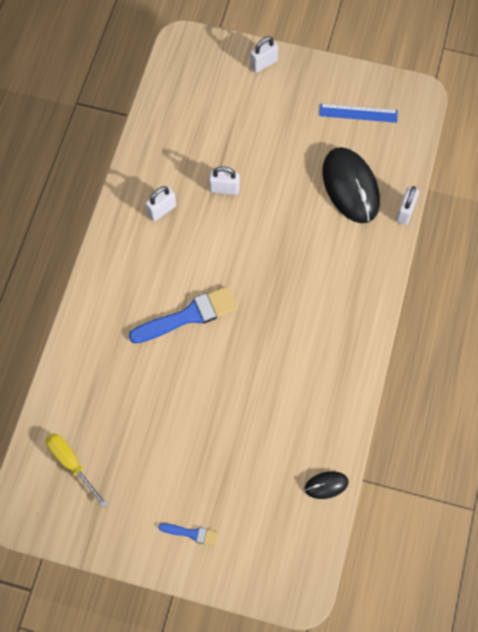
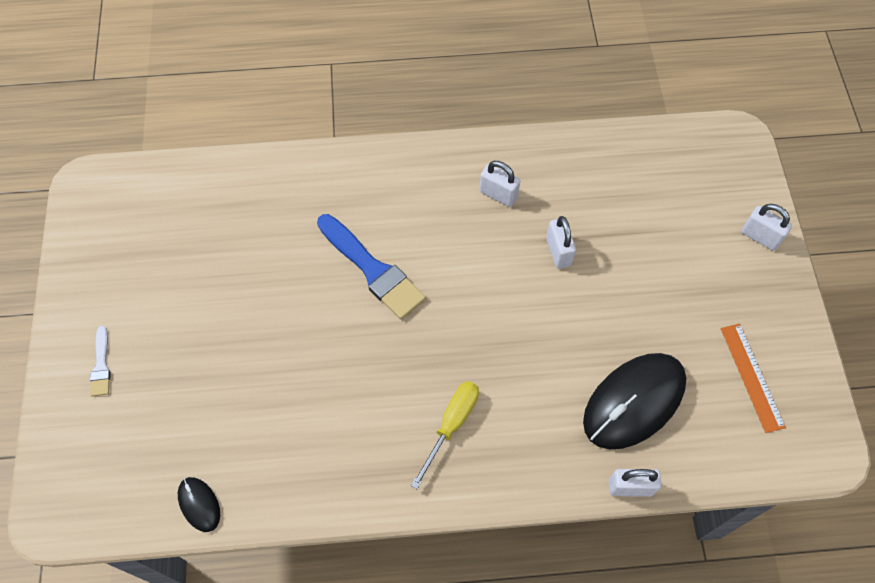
camera: 70 degrees right, 5 degrees down
(71, 463) = (155, 214): yellow screwdriver -> yellow screwdriver (451, 425)
(191, 533) = (101, 365): blue brush -> white brush
(358, 113) = (752, 377): blue ruler -> orange ruler

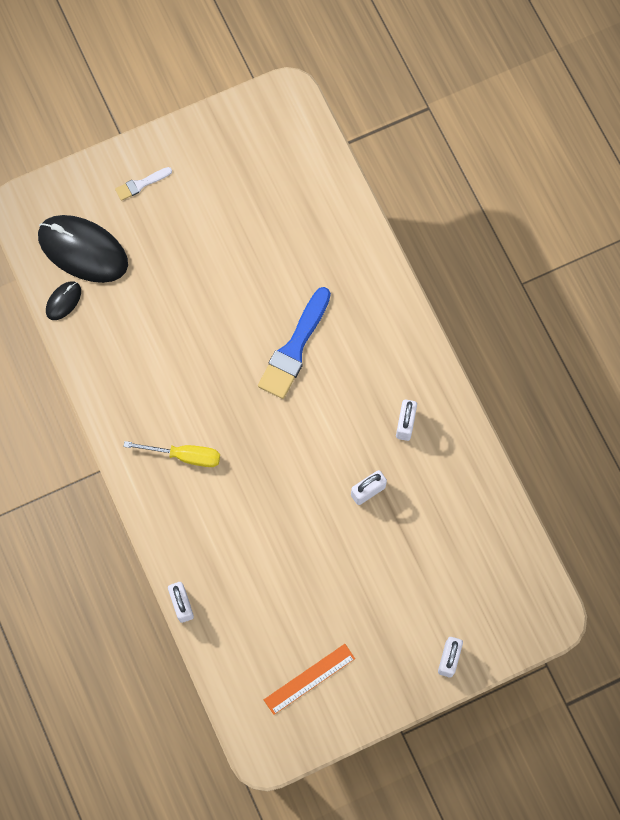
camera: 70 degrees right, 10 degrees up
(634, 402) = (253, 589): black mouse -> black mouse (83, 250)

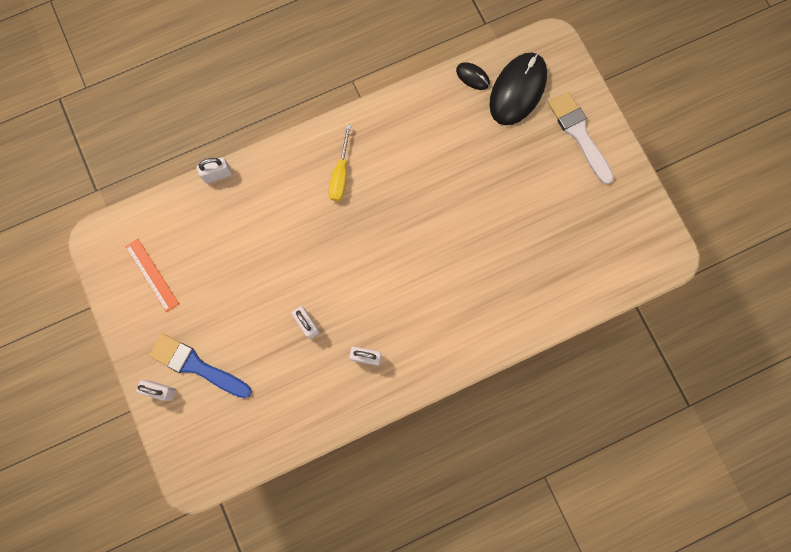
camera: 90 degrees right, 5 degrees up
(141, 184) = (579, 134): white brush -> white brush, size x2.00
(294, 348) = (434, 262): blue brush -> blue brush (196, 366)

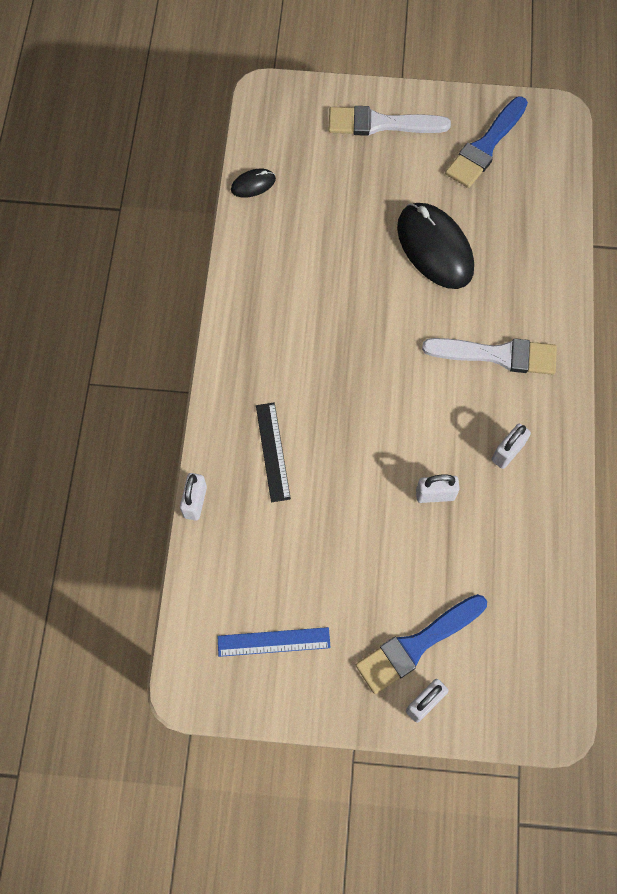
camera: 60 degrees left, 10 degrees down
(152, 275) = (273, 642): orange ruler -> blue ruler
(279, 203) = (273, 451): none -> black ruler
(340, 174) = (280, 370): yellow screwdriver -> none
(437, 313) = (497, 355): none -> white brush
(517, 90) = (296, 152): black mouse -> black mouse (434, 248)
(607, 217) = (485, 146): none -> blue brush

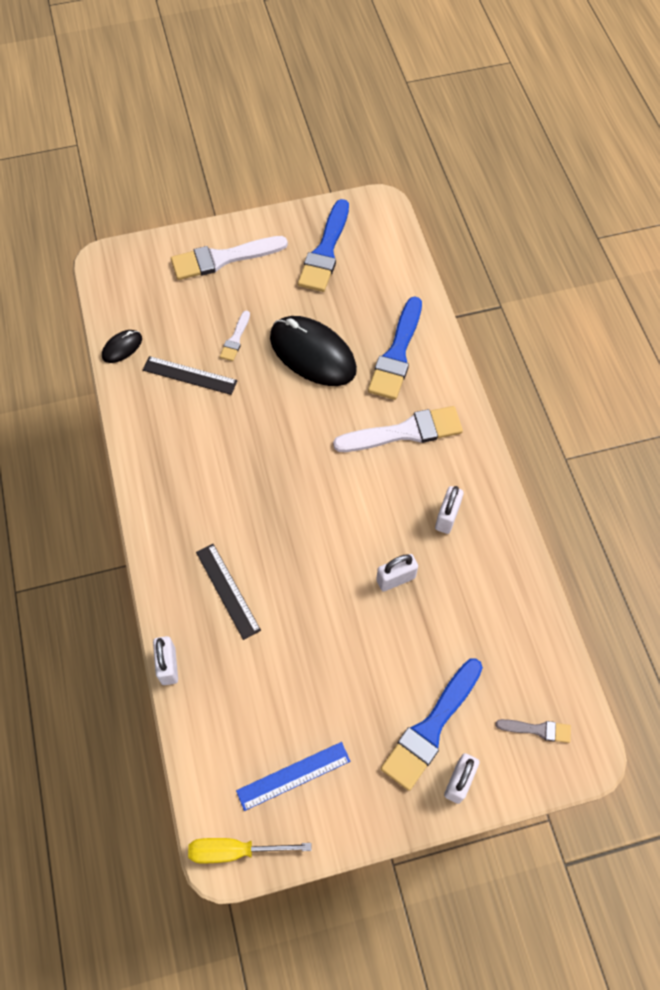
camera: 20 degrees left, 5 degrees down
(198, 688) = (235, 850): none -> yellow screwdriver
(308, 232) = (190, 375): none -> black ruler
(364, 209) = (235, 339): none -> white brush
(517, 683) = (537, 729): none -> grey brush
(518, 274) = (397, 354): none -> blue brush

